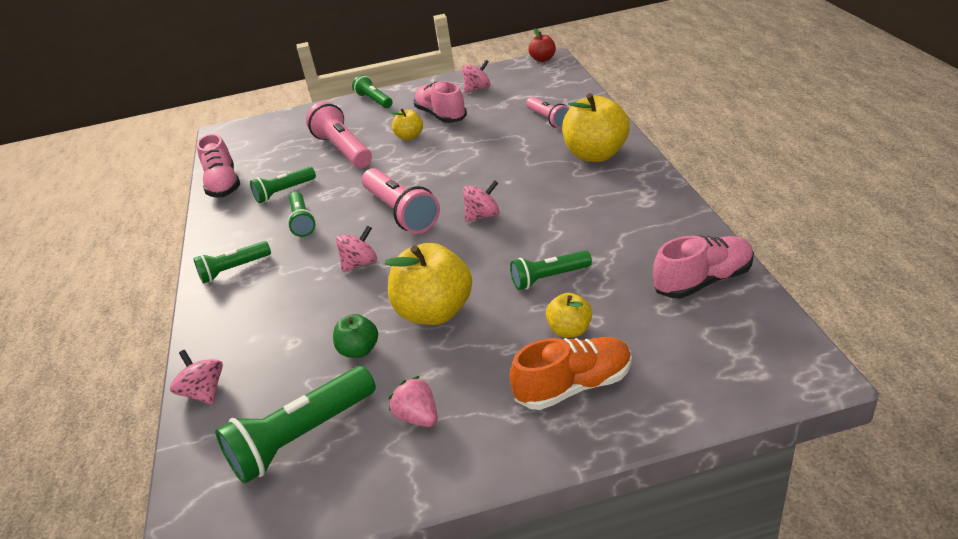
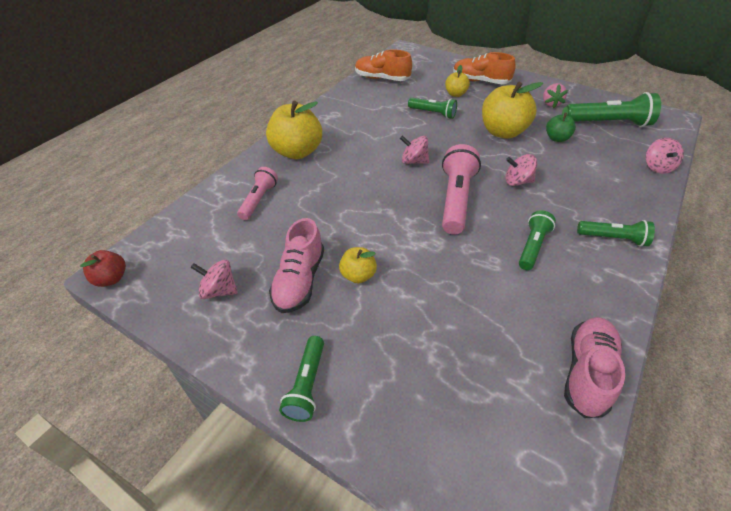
camera: 140 degrees left, 10 degrees up
(284, 192) = (526, 298): green flashlight -> none
(343, 149) = (426, 314): pink flashlight -> none
(703, 281) = (382, 79): pink shoe -> orange shoe

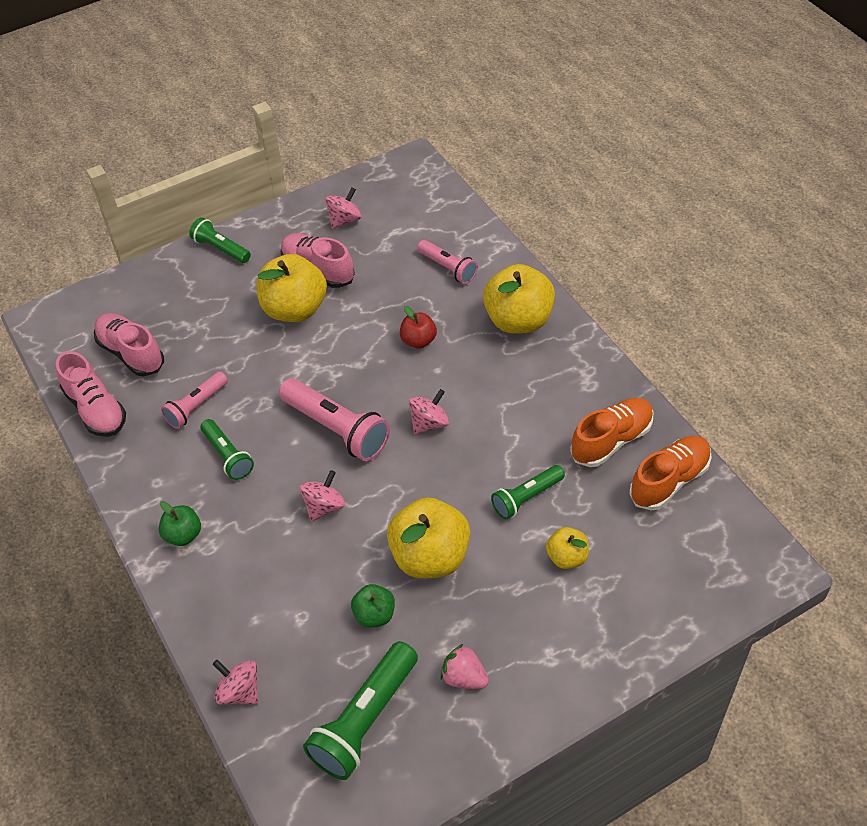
camera: 120 degrees right, 5 degrees up
(111, 278) = (405, 161): red apple -> red apple (418, 341)
(358, 275) = (295, 309): yellow apple -> yellow apple, size x1.93
(480, 81) = (590, 618): orange shoe -> orange shoe (611, 440)
(503, 385) = (131, 353): none -> pink shoe
(511, 291) = (196, 406): none -> pink flashlight
(613, 238) = (183, 535): green flashlight -> green apple

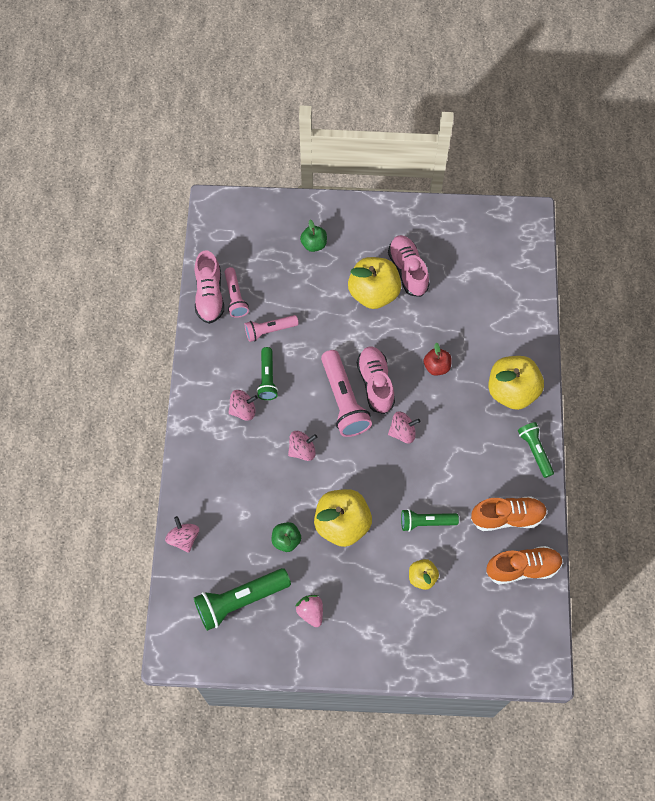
camera: 30 degrees right, 15 degrees up
(131, 353) = (253, 265): pink shoe -> pink shoe (375, 383)
(183, 535) = (210, 417): green apple -> green apple (314, 244)
(221, 249) = (356, 215): green flashlight -> green flashlight (535, 451)
(344, 220) = (451, 239): pink spinning top -> pink spinning top (243, 410)
(448, 268) = (494, 321): pink flashlight -> pink flashlight (235, 297)

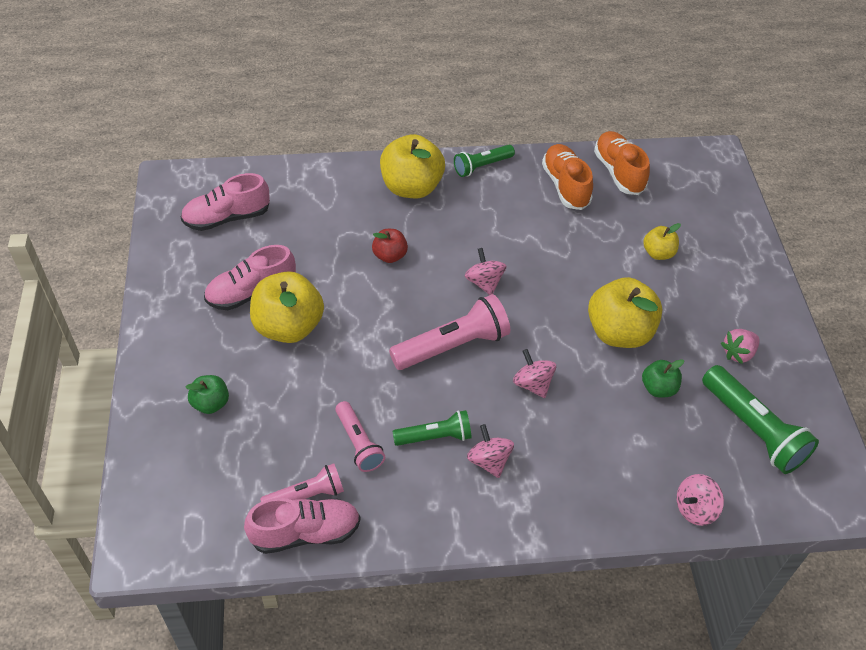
camera: 100 degrees left, 15 degrees down
(375, 383) = (423, 314): pink shoe -> pink shoe (227, 218)
(426, 522) = (592, 253): green flashlight -> none

